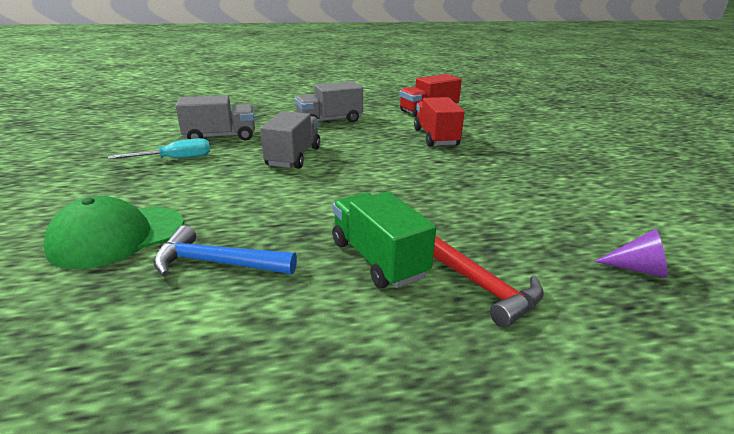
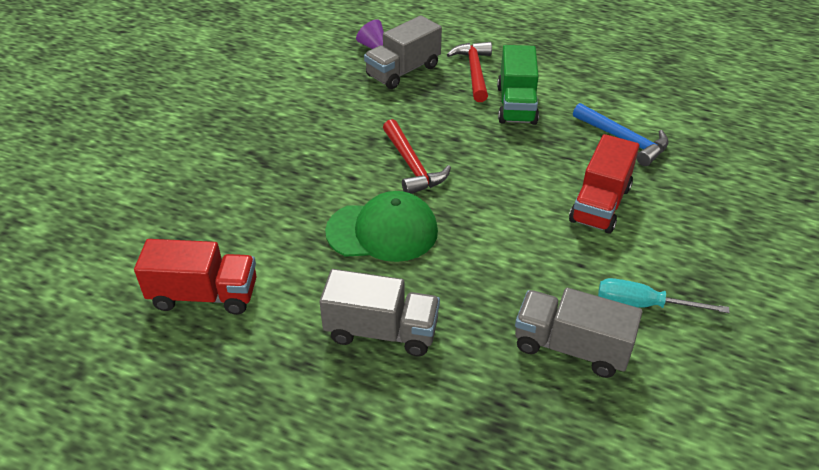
camera: 145 degrees left, 15 degrees up
(117, 236) = (698, 192): green cap -> green cap (382, 231)
(293, 157) = (498, 249): grey truck -> grey truck (403, 71)
(408, 178) = (412, 166): none -> red hammer
(436, 137) = (295, 220): red truck -> red truck (600, 204)

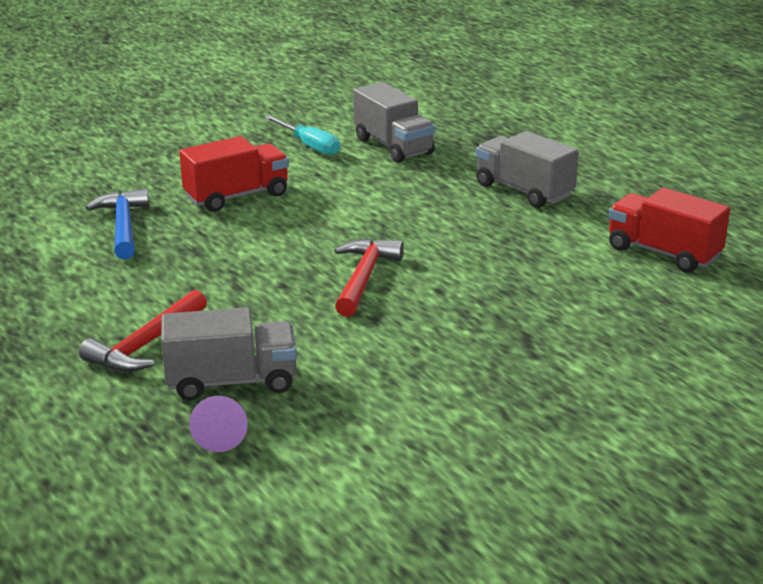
camera: 145 degrees left, 15 degrees down
(382, 231) = (456, 241): green cap -> none
(516, 105) = (165, 291): green truck -> none

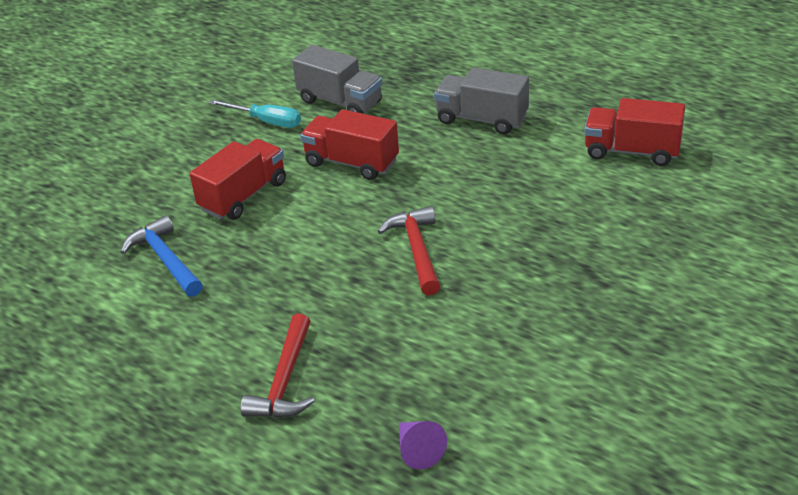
camera: 20 degrees left, 10 degrees up
(231, 381) = (386, 393): grey truck -> none
(362, 195) = (352, 163): none -> red truck

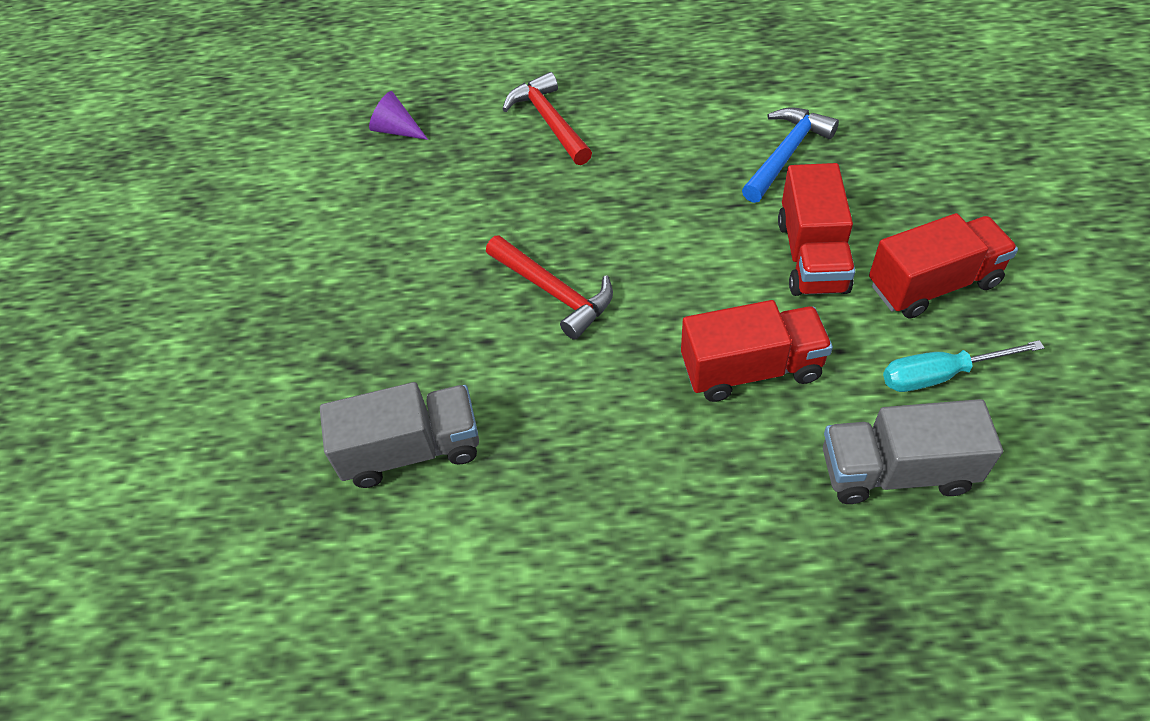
camera: 145 degrees right, 15 degrees up
(165, 260) = (786, 154): blue hammer -> blue hammer turned 75 degrees counterclockwise
(482, 119) = (662, 554): grey truck -> grey truck (411, 450)
(632, 151) = (396, 609): red truck -> red truck (933, 284)

